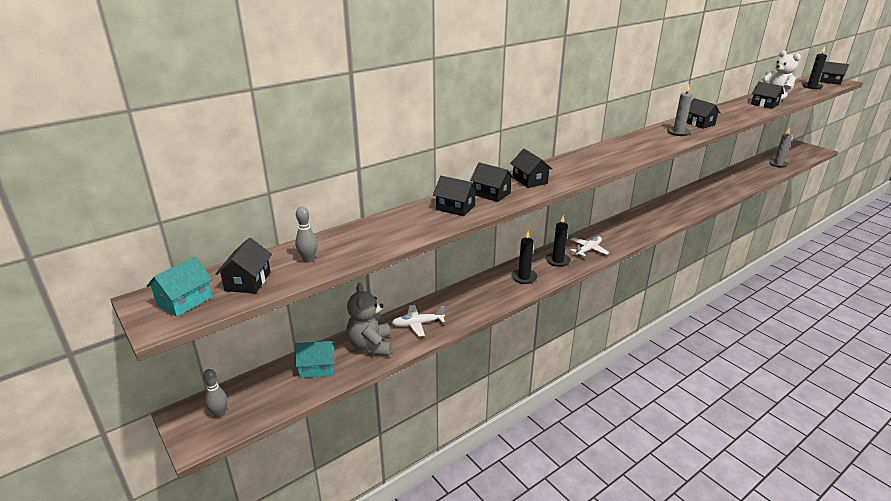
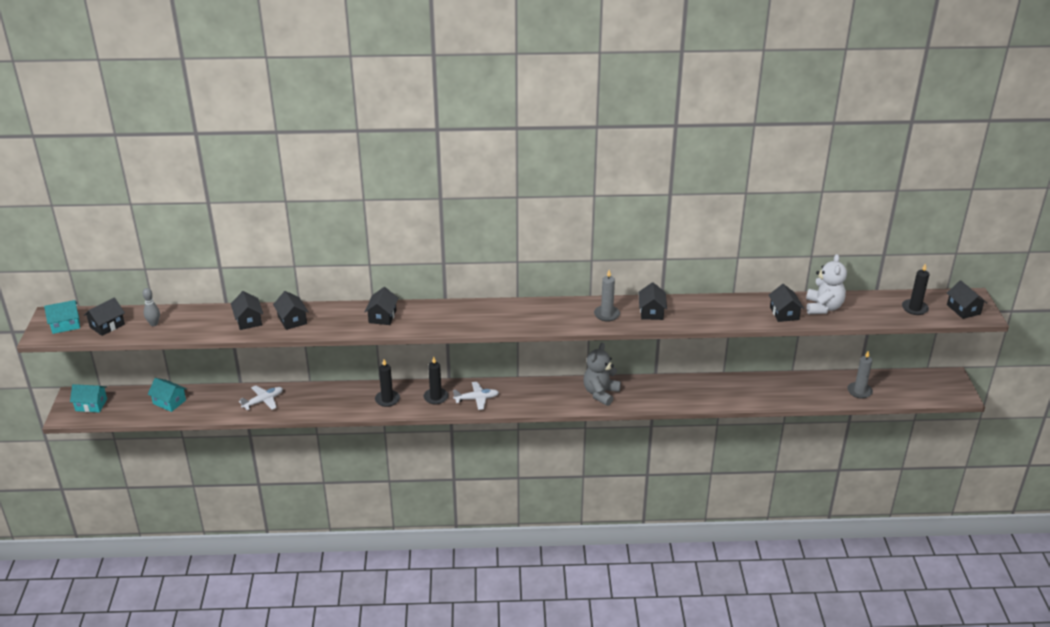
camera: 35 degrees right, 5 degrees up
(219, 413) = (91, 405): grey bowling pin -> turquoise house
(370, 346) = (216, 402): grey teddy bear -> grey teddy bear (600, 393)
(417, 324) = (263, 401): white plane -> white plane turned 120 degrees clockwise
(491, 194) = (335, 317): black house -> black house (248, 320)

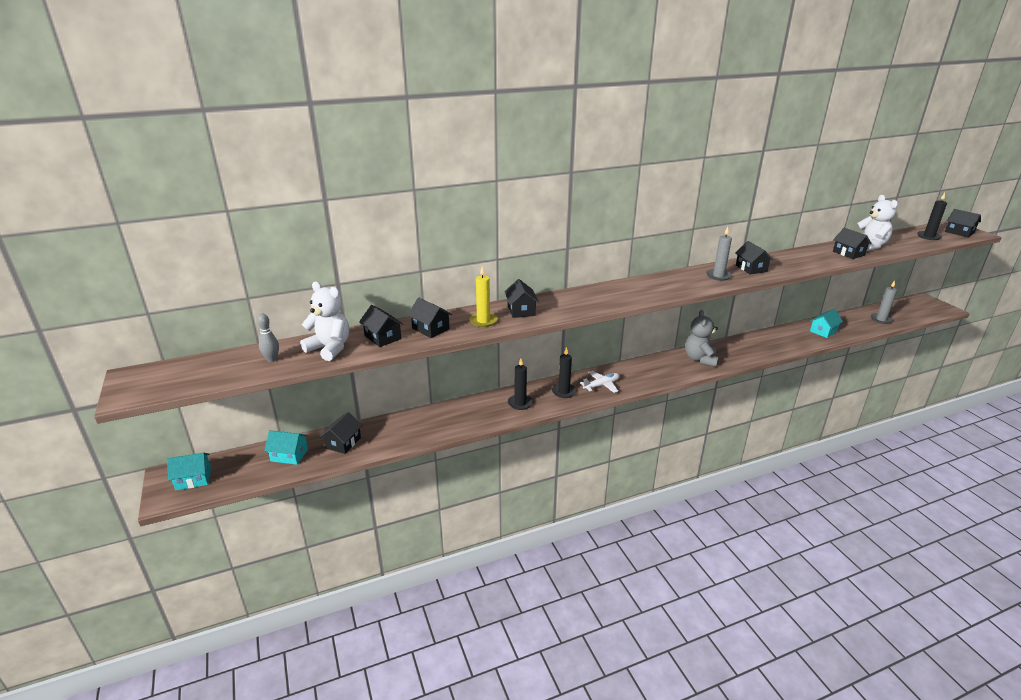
camera: 20 degrees left, 5 degrees down
(65, 325) = (155, 380): turquoise house -> turquoise house (823, 331)
(107, 325) = (212, 371): black house -> black house (343, 443)
(202, 322) = (330, 348): none -> white teddy bear
(263, 401) = (395, 431): white plane -> none
(341, 321) = (483, 321): none -> yellow candle

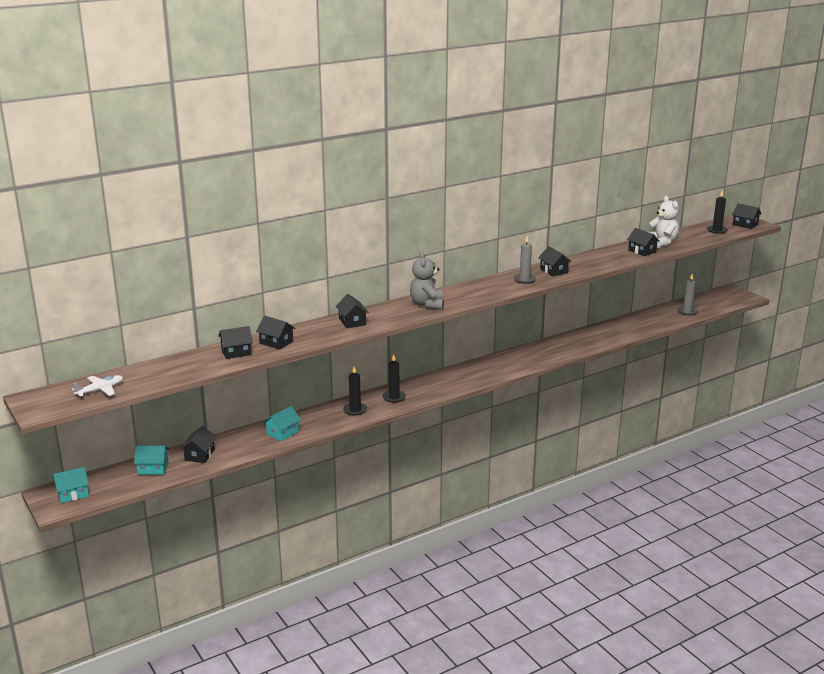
camera: 10 degrees left, 5 degrees down
(272, 359) = (147, 376): grey bowling pin -> none
(330, 348) = (193, 364): white teddy bear -> none
(382, 337) = (236, 352): black house -> black house turned 60 degrees counterclockwise
(483, 321) = (321, 333): yellow candle -> none
(601, 385) = (428, 389): white plane -> white plane (100, 390)
(700, 359) = (518, 360): grey teddy bear -> grey teddy bear (427, 304)
(823, 331) = (633, 326): turquoise house -> turquoise house (282, 433)

